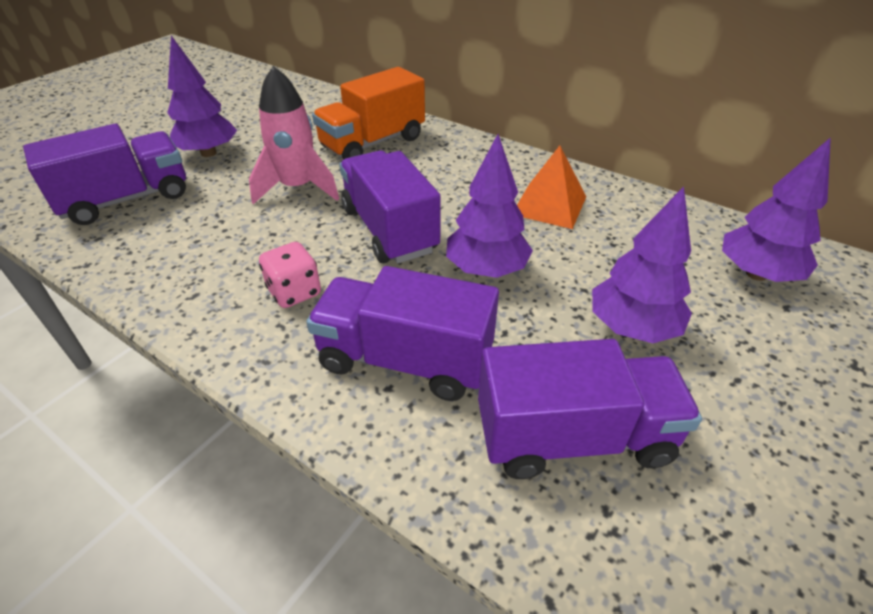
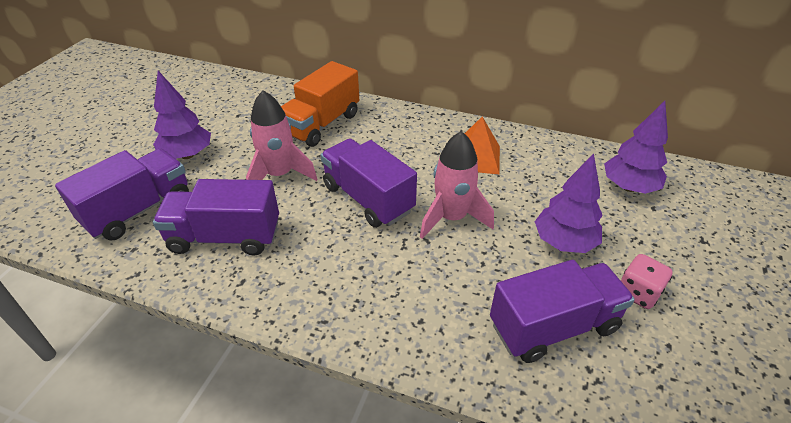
camera: 15 degrees left, 0 degrees up
(294, 292) = (319, 263): pink dice -> pink dice (638, 293)
(405, 360) = (423, 298): purple truck -> purple truck (225, 237)
(486, 269) = (452, 218): purple tree -> pink rocket

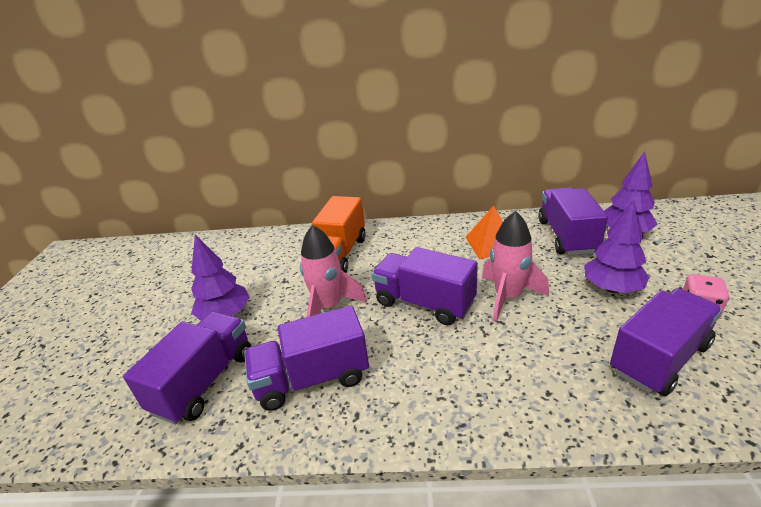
camera: 15 degrees left, 10 degrees down
(562, 172) = (567, 236): none -> purple truck

